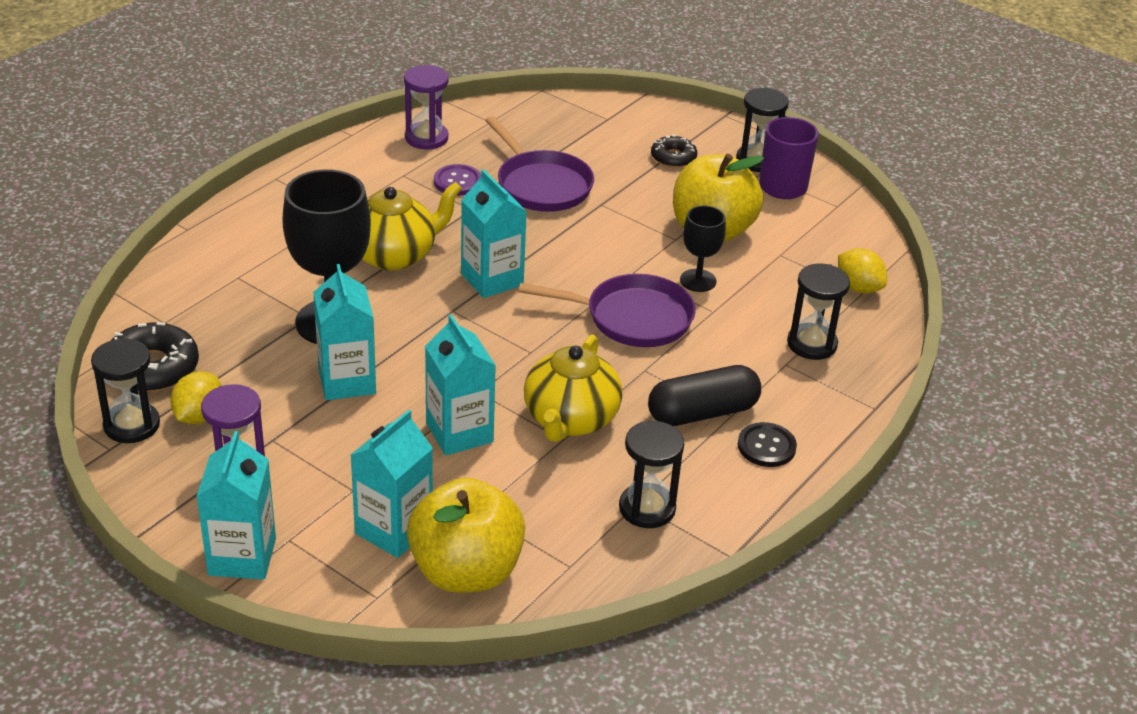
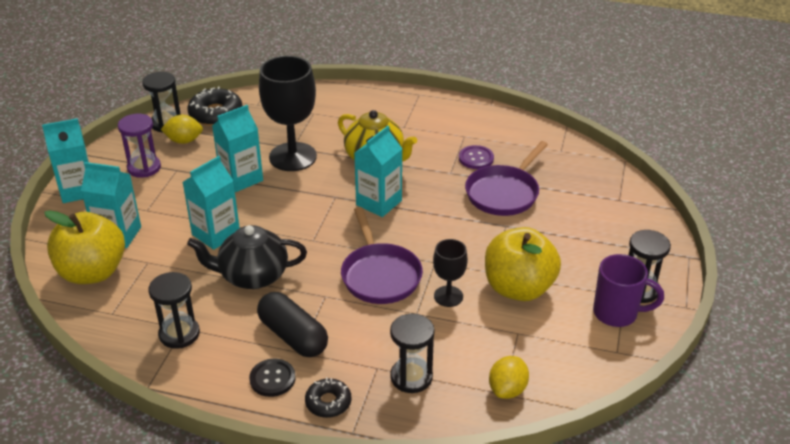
camera: 70 degrees right, 0 degrees up
(426, 138) = (514, 132): purple hourglass -> none
(570, 419) = (252, 276): yellow teapot -> black teapot
(673, 157) = (599, 244): black donut -> black donut (328, 402)

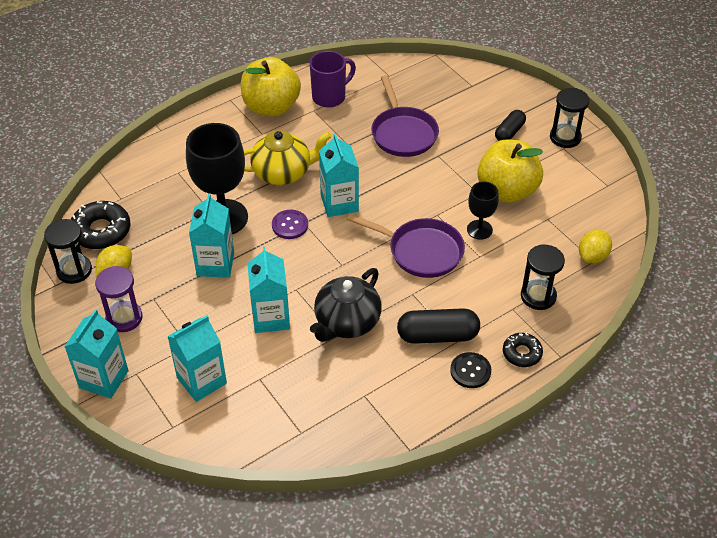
camera: 50 degrees left, 10 degrees up
(92, 272) = (234, 421): yellow apple -> yellow apple (271, 107)
(179, 334) = (369, 401): black hourglass -> none
(476, 158) = (347, 121): purple button -> purple button (290, 225)
(507, 389) = (592, 256): yellow lemon -> yellow lemon turned 60 degrees clockwise
(594, 252) = (509, 132): none -> black capsule
(617, 313) = (575, 162): purple mug -> purple mug (330, 97)

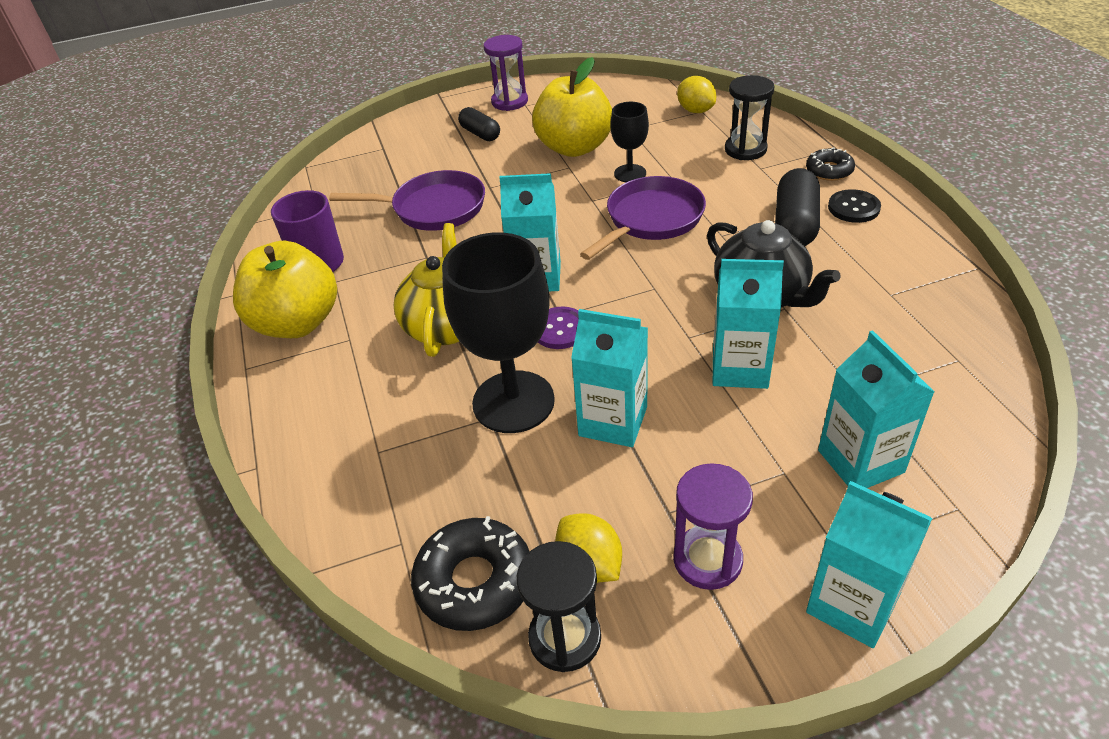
camera: 70 degrees left, 5 degrees down
(565, 137) = (509, 102): black hourglass -> purple hourglass

